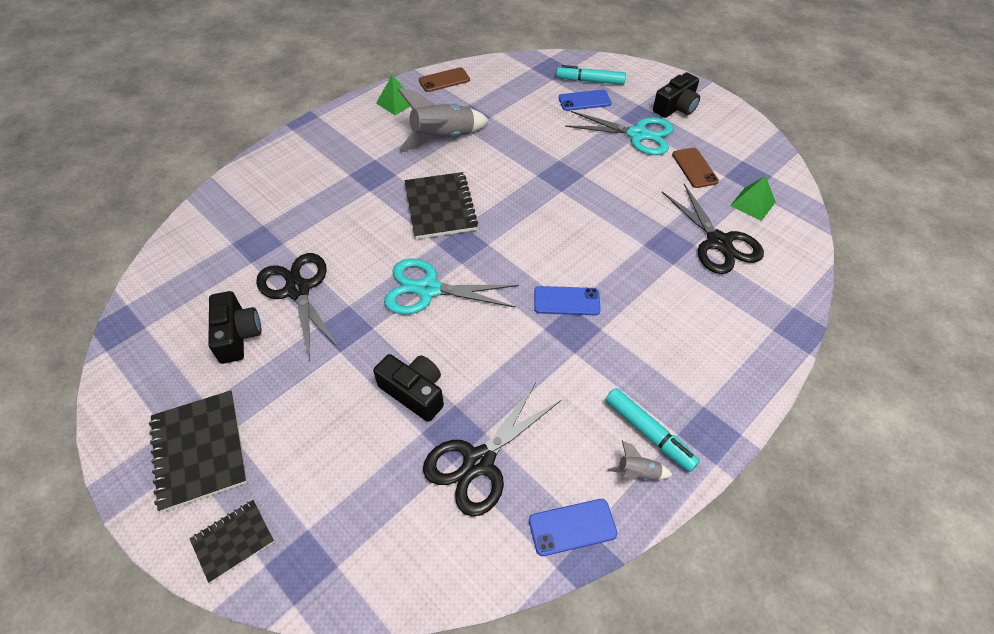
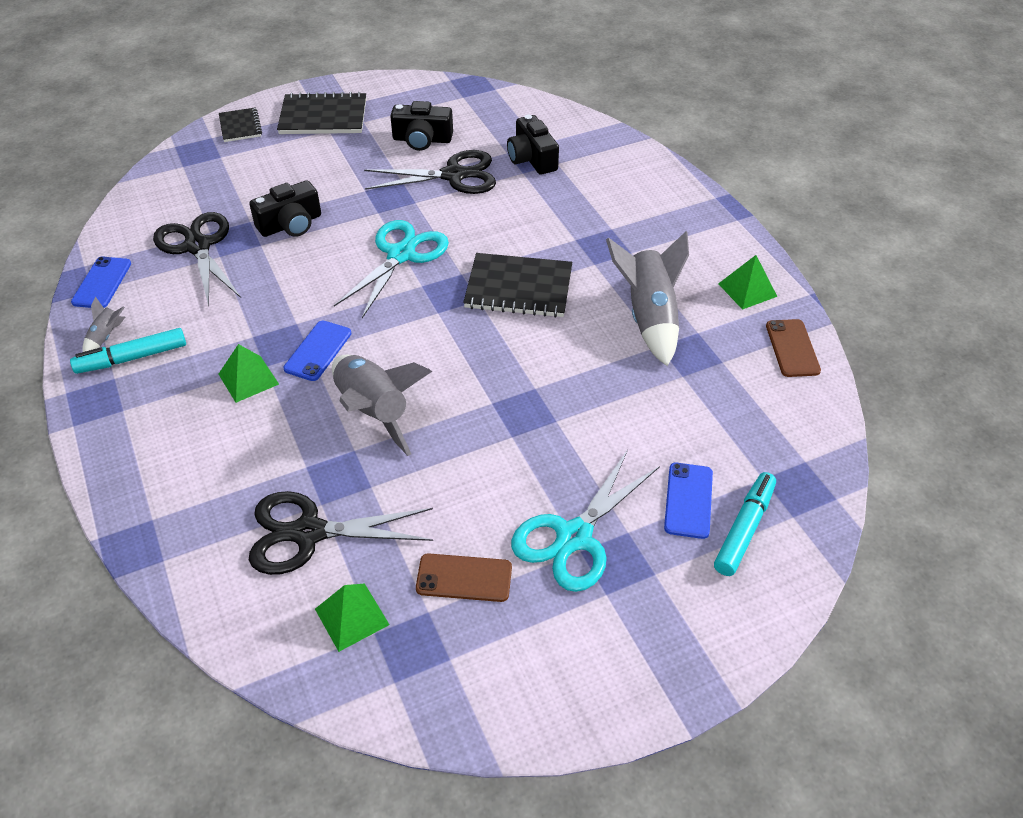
camera: 110 degrees right, 5 degrees down
(605, 246) = (373, 411): none -> grey rocket
(620, 333) = (248, 379): none -> green pyramid
(676, 107) = (627, 627): black camera -> black camera (532, 158)

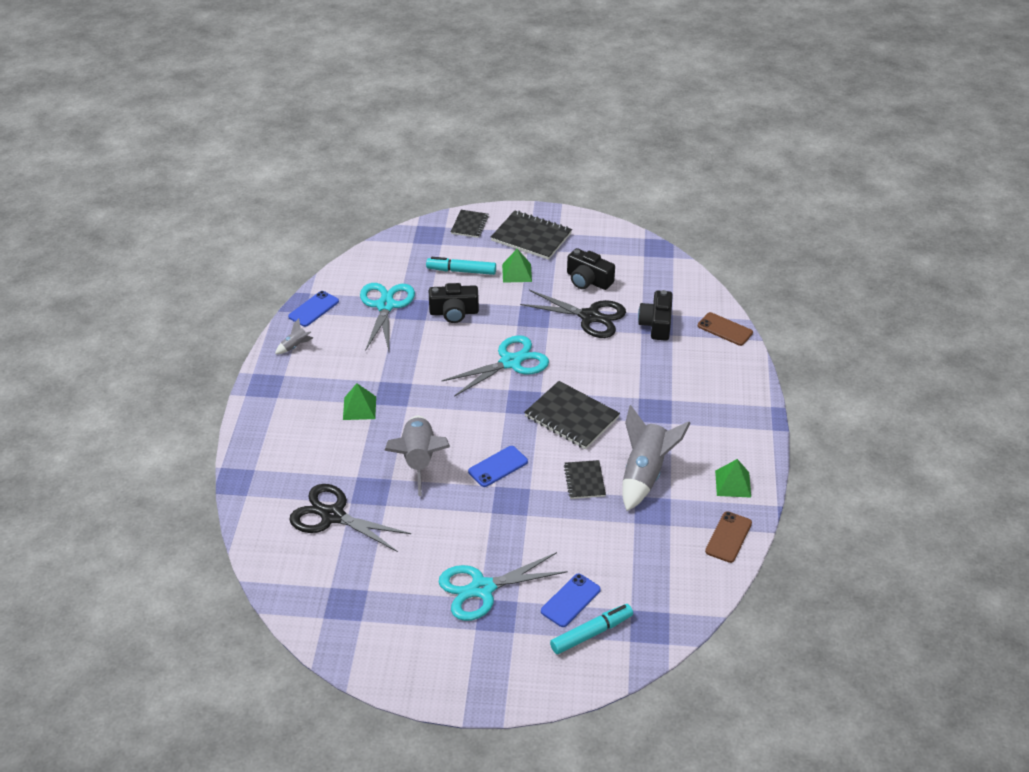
camera: 30 degrees right, 5 degrees down
(132, 358) = (301, 366): turquoise marker -> turquoise marker (461, 271)
(197, 246) = (385, 306): black scissors -> turquoise scissors
(318, 351) = (412, 407): blue phone -> blue phone (498, 466)
(352, 617) = (324, 573): green pyramid -> green pyramid (517, 273)
(464, 578) = (401, 581): brown phone -> brown phone (725, 329)
(590, 352) = (584, 481): none -> black notebook

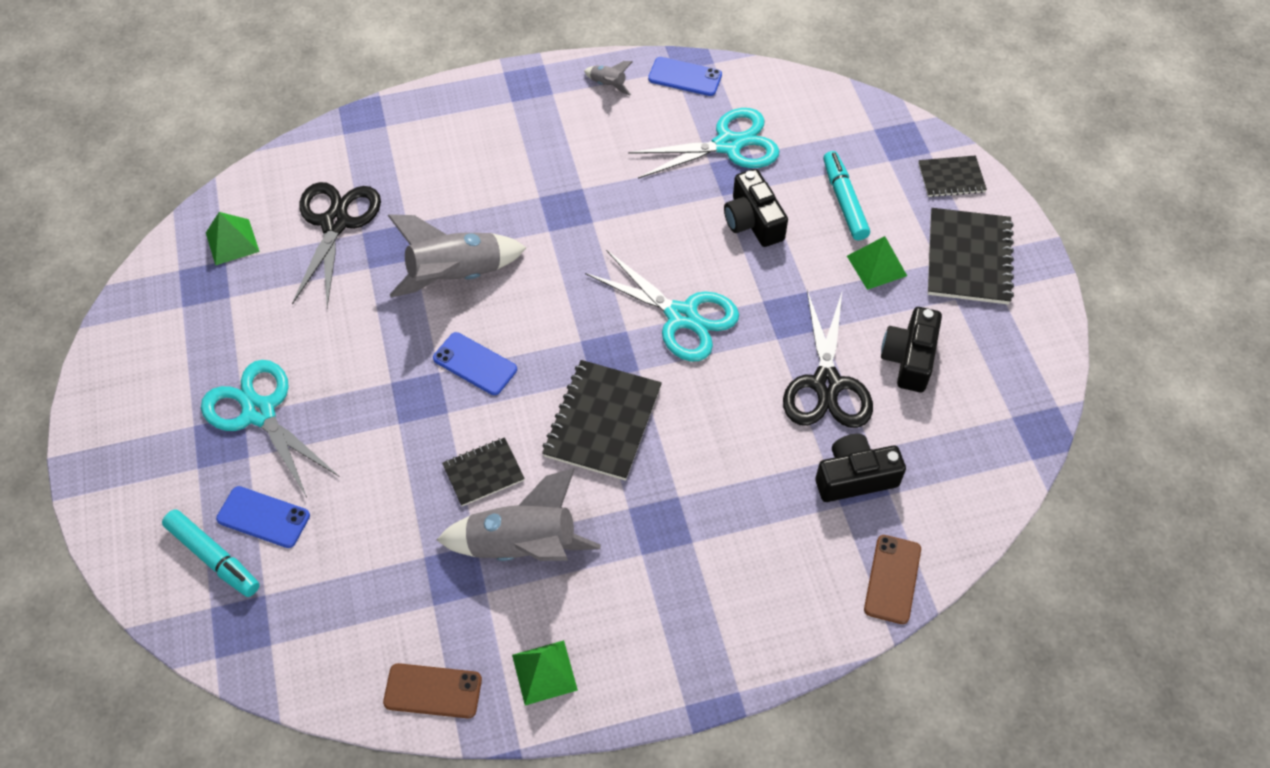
camera: 70 degrees right, 15 degrees up
(359, 408) = (525, 184): green pyramid -> green pyramid (232, 242)

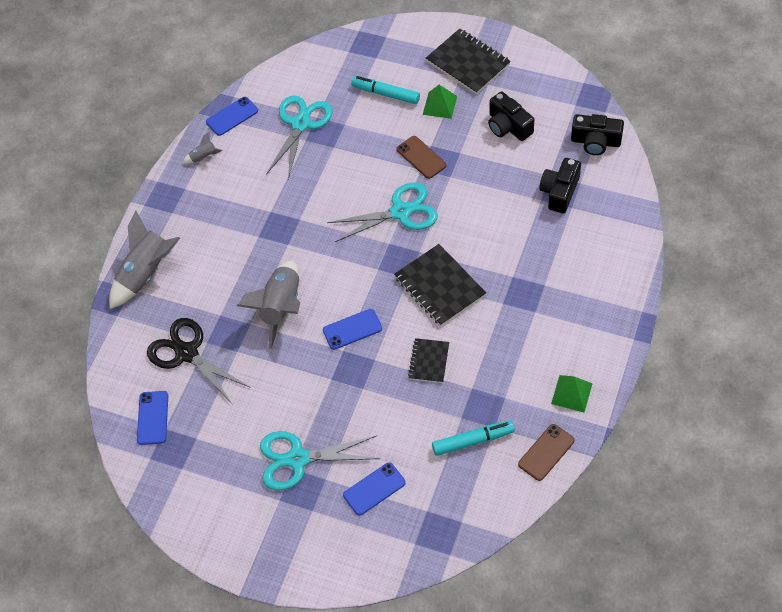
camera: 50 degrees left, 0 degrees up
(213, 557) = (382, 528): turquoise marker -> turquoise marker (473, 441)
(232, 242) = (153, 418): green pyramid -> blue phone
(522, 546) = (489, 365): grey rocket -> grey rocket (146, 274)
(753, 221) = (364, 143): black camera -> black camera (595, 142)
(826, 384) = (495, 171): black scissors -> none
(892, 579) = (628, 210): brown phone -> brown phone (421, 157)
(951, 178) = (411, 38): black notebook -> none

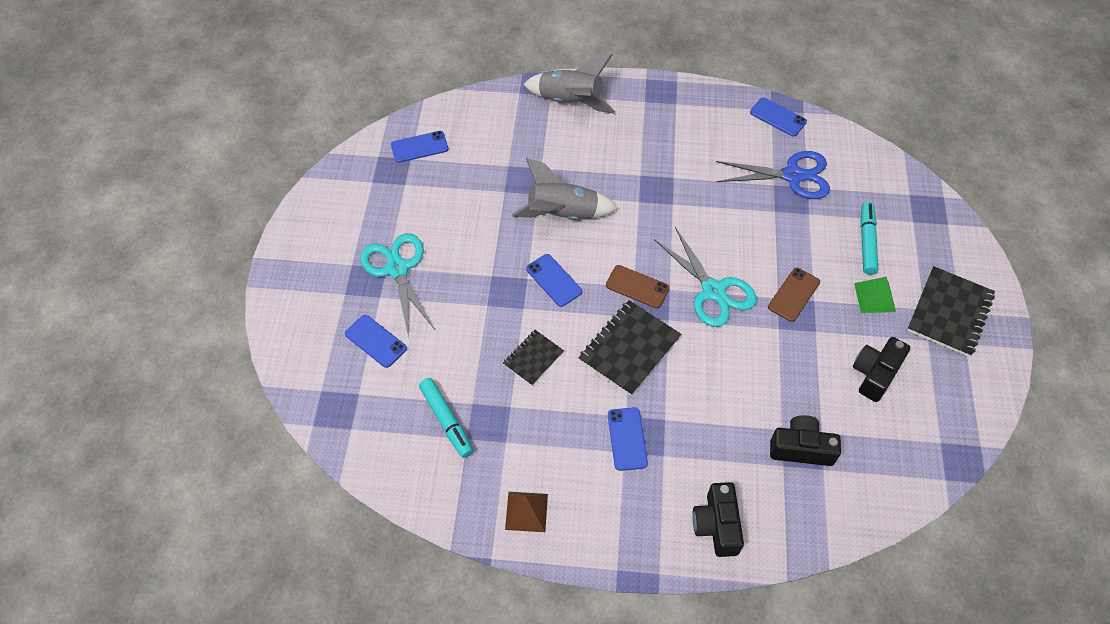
camera: 70 degrees right, 0 degrees up
(187, 353) = (492, 154): black scissors -> none
(203, 157) = (718, 108): grey rocket -> none
(300, 124) = (792, 175): turquoise scissors -> blue scissors
(429, 361) = (533, 358): black notebook -> black notebook turned 45 degrees counterclockwise
(523, 307) = (627, 439): none -> blue phone
(546, 452) = (446, 497): brown phone -> brown phone (637, 287)
(571, 393) = (526, 511): green pyramid -> brown pyramid
(595, 142) = (893, 476): black camera -> black camera (717, 525)

